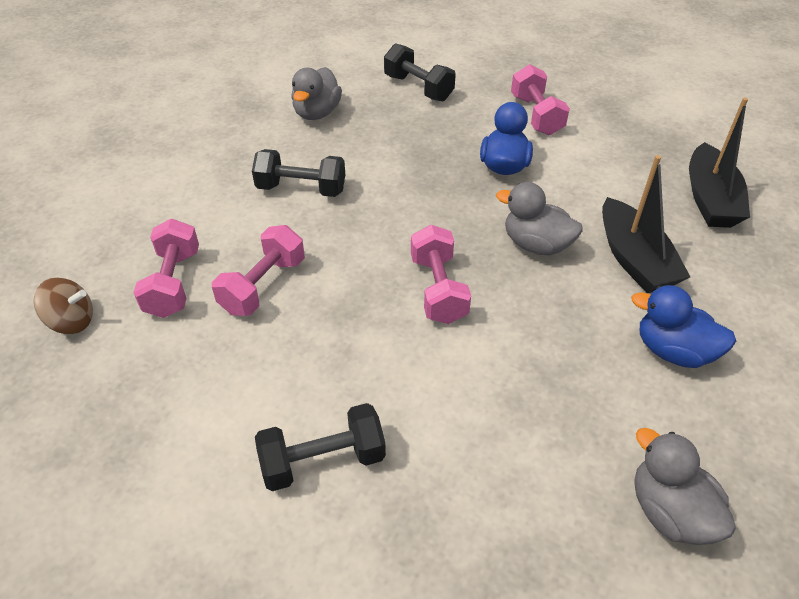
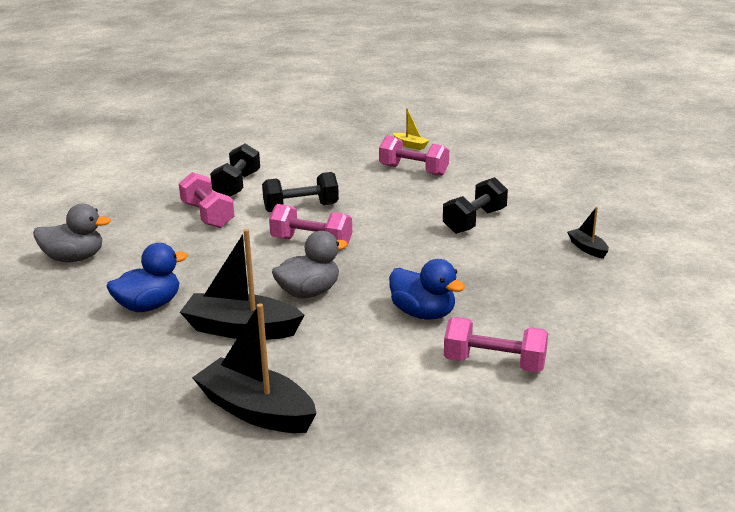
camera: 120 degrees right, 20 degrees down
(72, 321) = (410, 145): brown spinning top -> yellow boat
(263, 286) = (382, 192): pink dumbbell -> pink dumbbell (207, 215)
(317, 113) = (587, 248): grey duck -> black boat
(418, 88) = (602, 310): black dumbbell -> black dumbbell (301, 208)

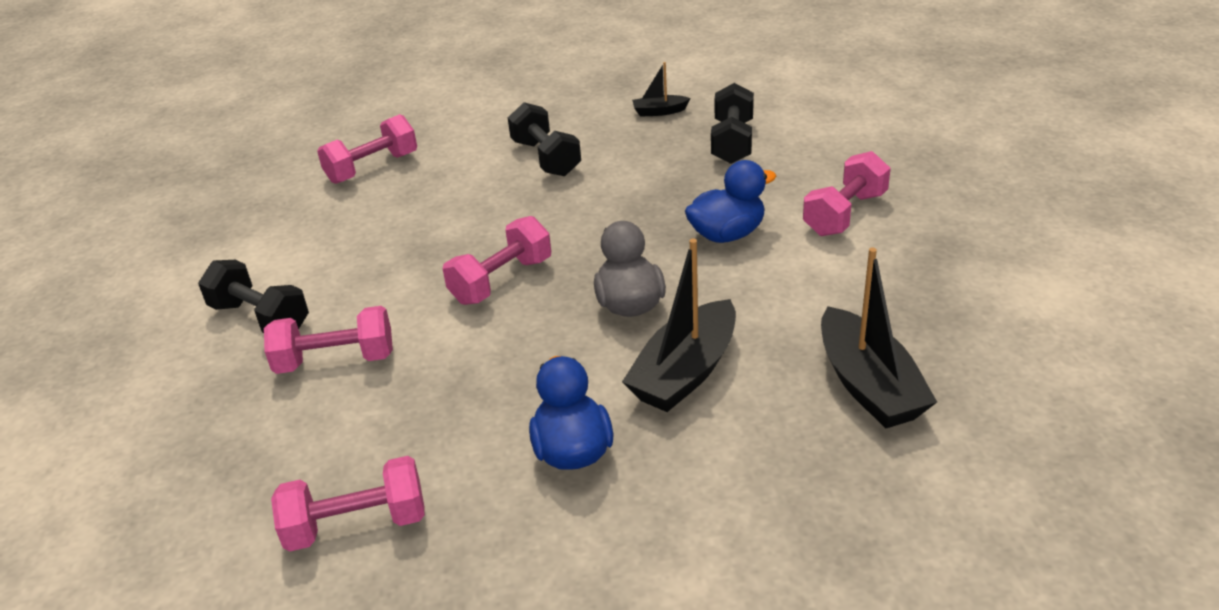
camera: 65 degrees left, 10 degrees up
(74, 258) = (357, 525): grey duck -> pink dumbbell
(256, 410) = (868, 385): black boat -> black boat turned 75 degrees counterclockwise
(301, 208) = (393, 272): black dumbbell -> black dumbbell (732, 142)
(410, 145) = (295, 155): yellow boat -> none

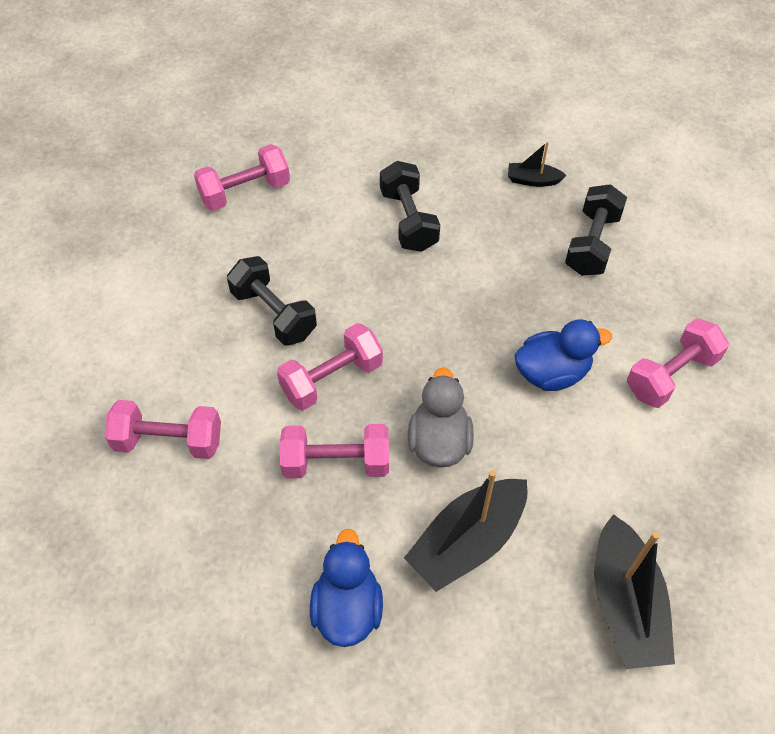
camera: 10 degrees right, 20 degrees up
(260, 318) = (113, 369): black dumbbell -> black dumbbell (274, 313)
(357, 525) = (153, 640): pink dumbbell -> pink dumbbell (336, 462)

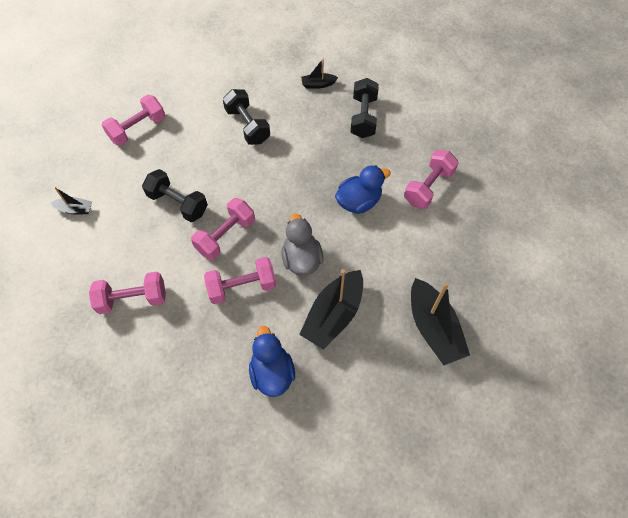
camera: 15 degrees left, 5 degrees up
(123, 289) = (75, 209): none -> black boat

